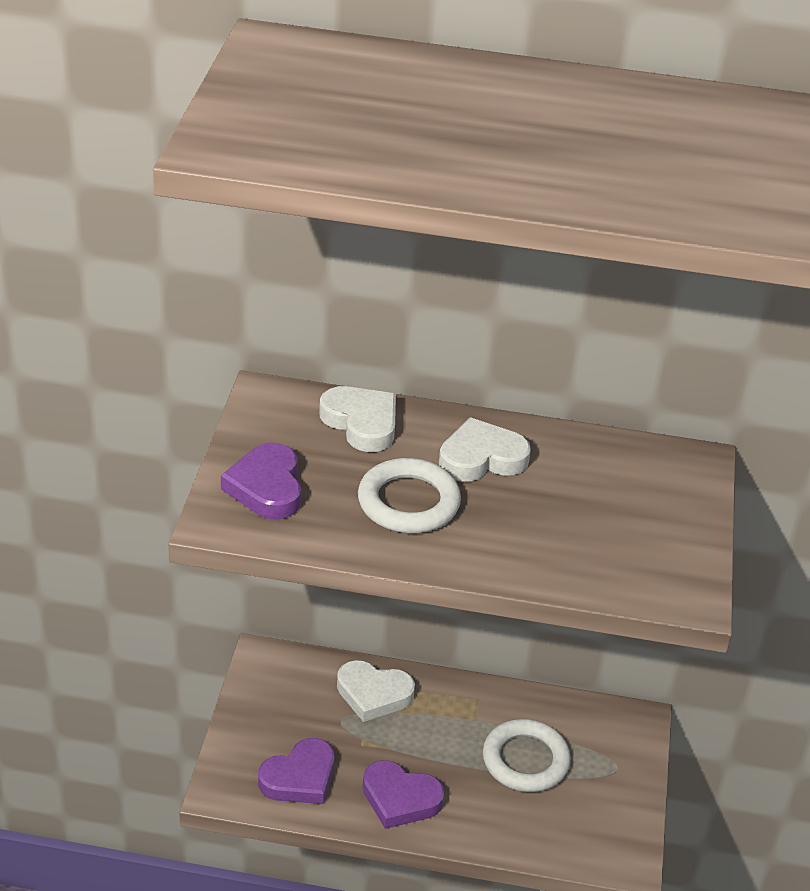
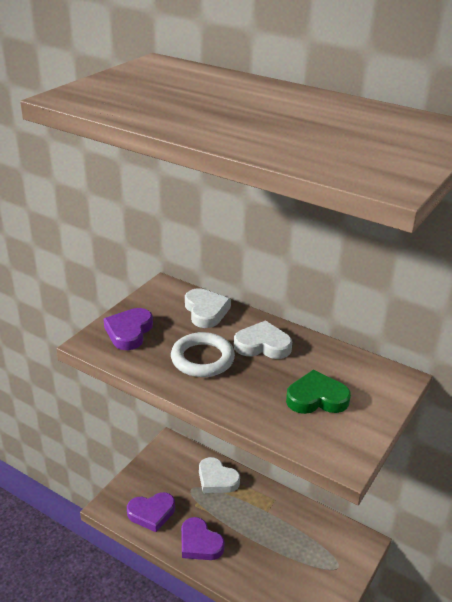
camera: 25 degrees right, 5 degrees down
(525, 760) = (284, 544): white ring -> none
(604, 520) = (316, 398): none -> green heart

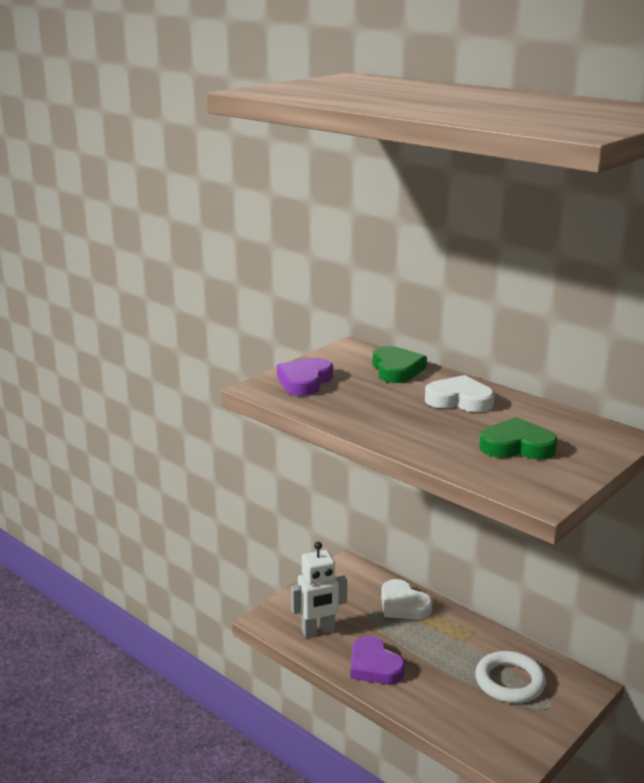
camera: 10 degrees right, 10 degrees down
(151, 513) = (318, 631): purple heart -> white robot
(202, 359) = (386, 407): white ring -> white ring (509, 681)
(206, 311) = (396, 369): white heart -> green heart

